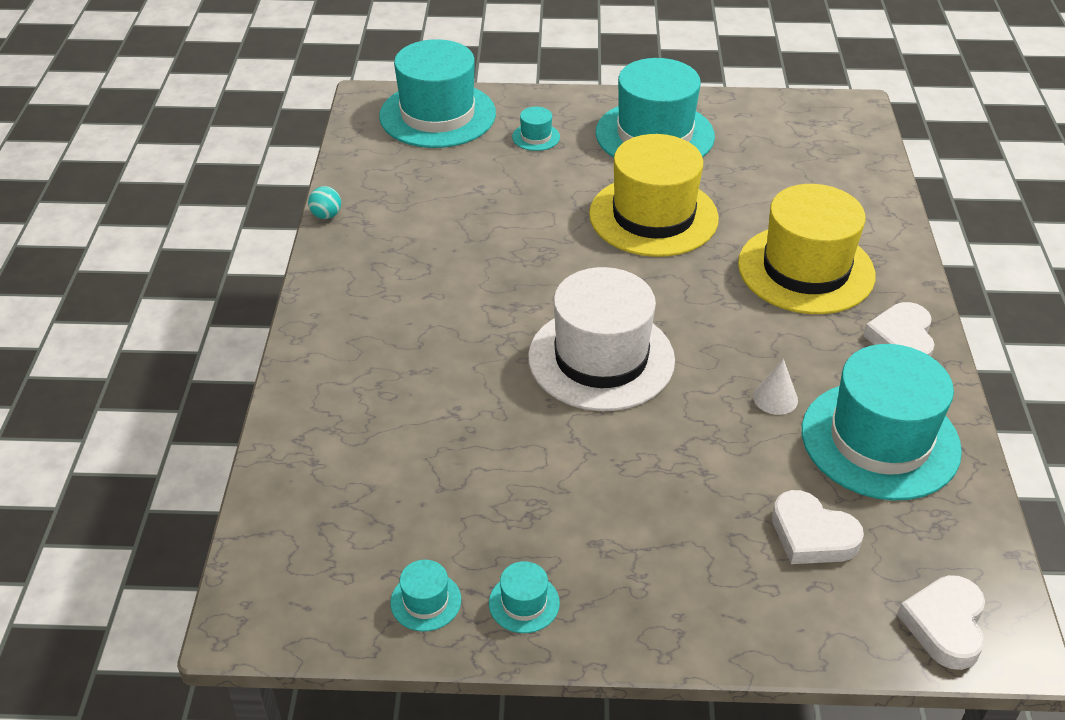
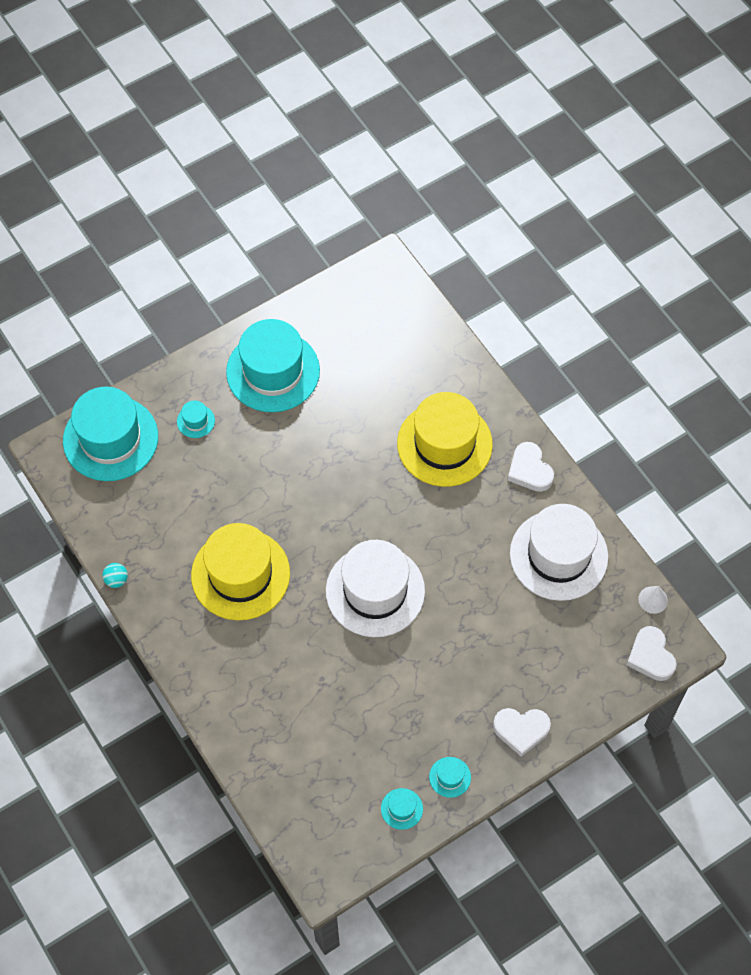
camera: 35 degrees left, 20 degrees up
(653, 216) = (325, 452): yellow hat -> yellow hat (240, 574)
(775, 398) = (488, 559): white cone -> white cone (653, 600)
(812, 535) = (560, 642): white heart -> white heart (521, 730)
(880, 440) = (558, 555): turquoise hat -> white hat

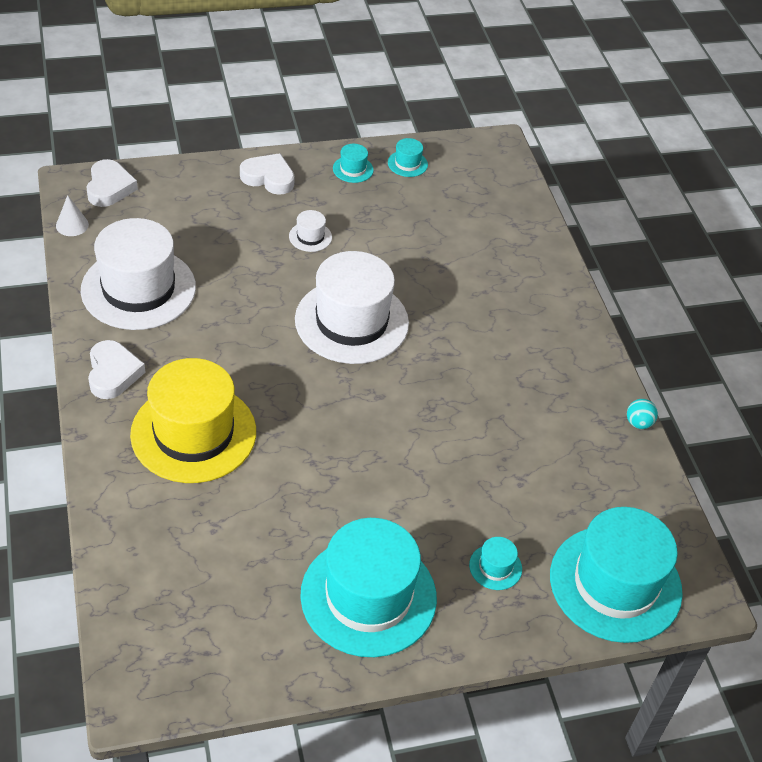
camera: 165 degrees left, 15 degrees down
(240, 574) = (494, 383): yellow hat -> none
(450, 671) = (310, 237): none -> white hat

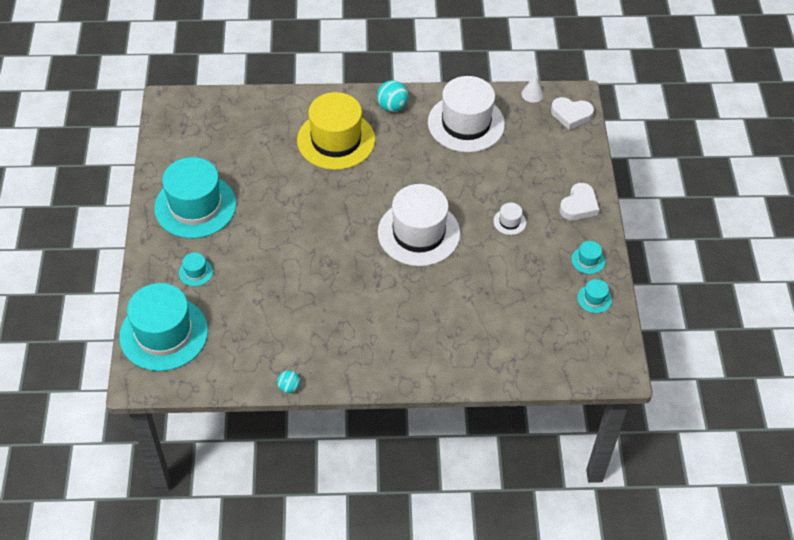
camera: 105 degrees right, 5 degrees up
(113, 373) = (392, 107): white heart -> turquoise ball

